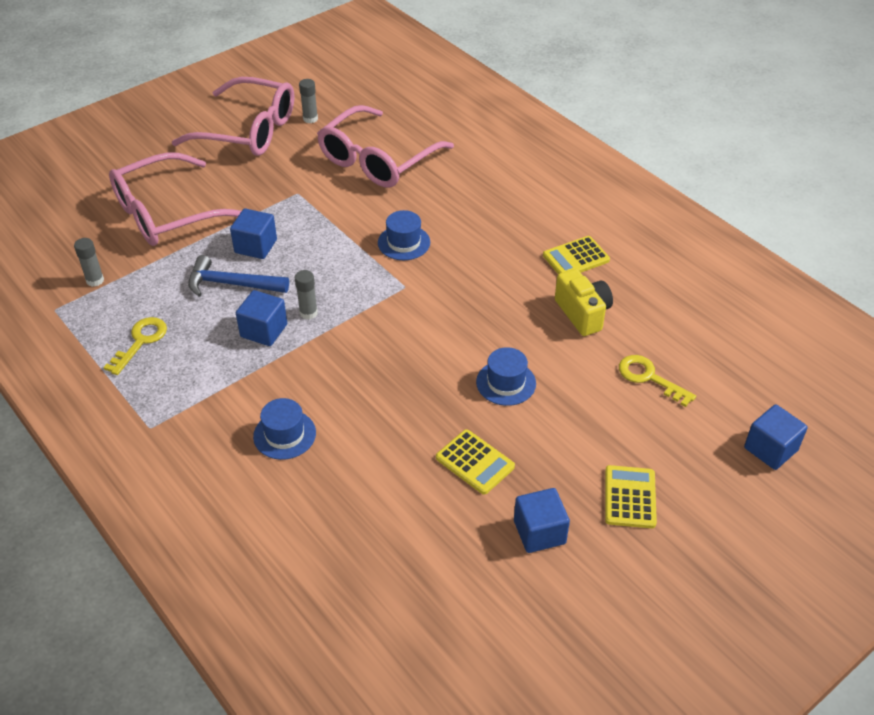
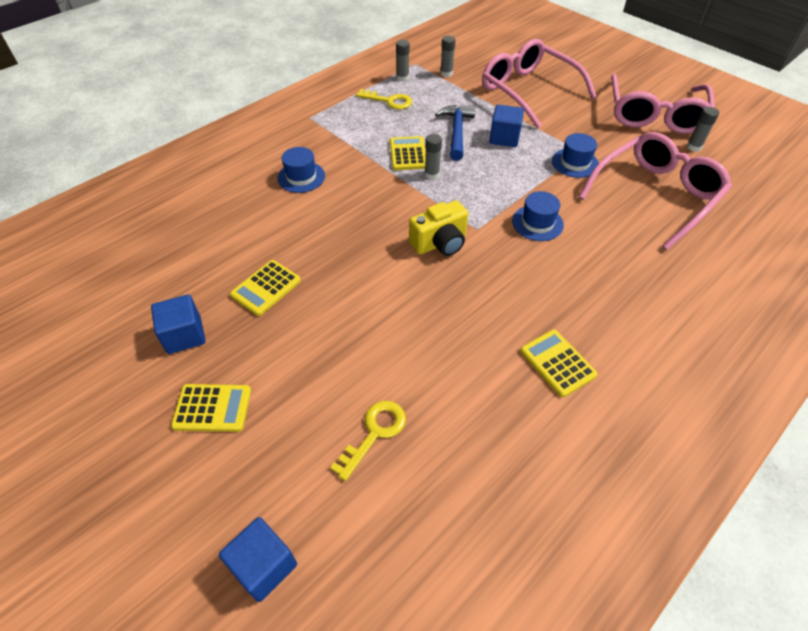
camera: 85 degrees right, 5 degrees up
(87, 324) = (402, 78): none -> grey glue stick
(264, 330) = (408, 154): blue cube -> yellow calculator
(378, 159) = (655, 195): pink glasses -> pink glasses turned 105 degrees clockwise
(506, 383) = (360, 306): blue hat -> blue hat (575, 163)
(583, 313) = (467, 369): yellow camera -> yellow camera (440, 243)

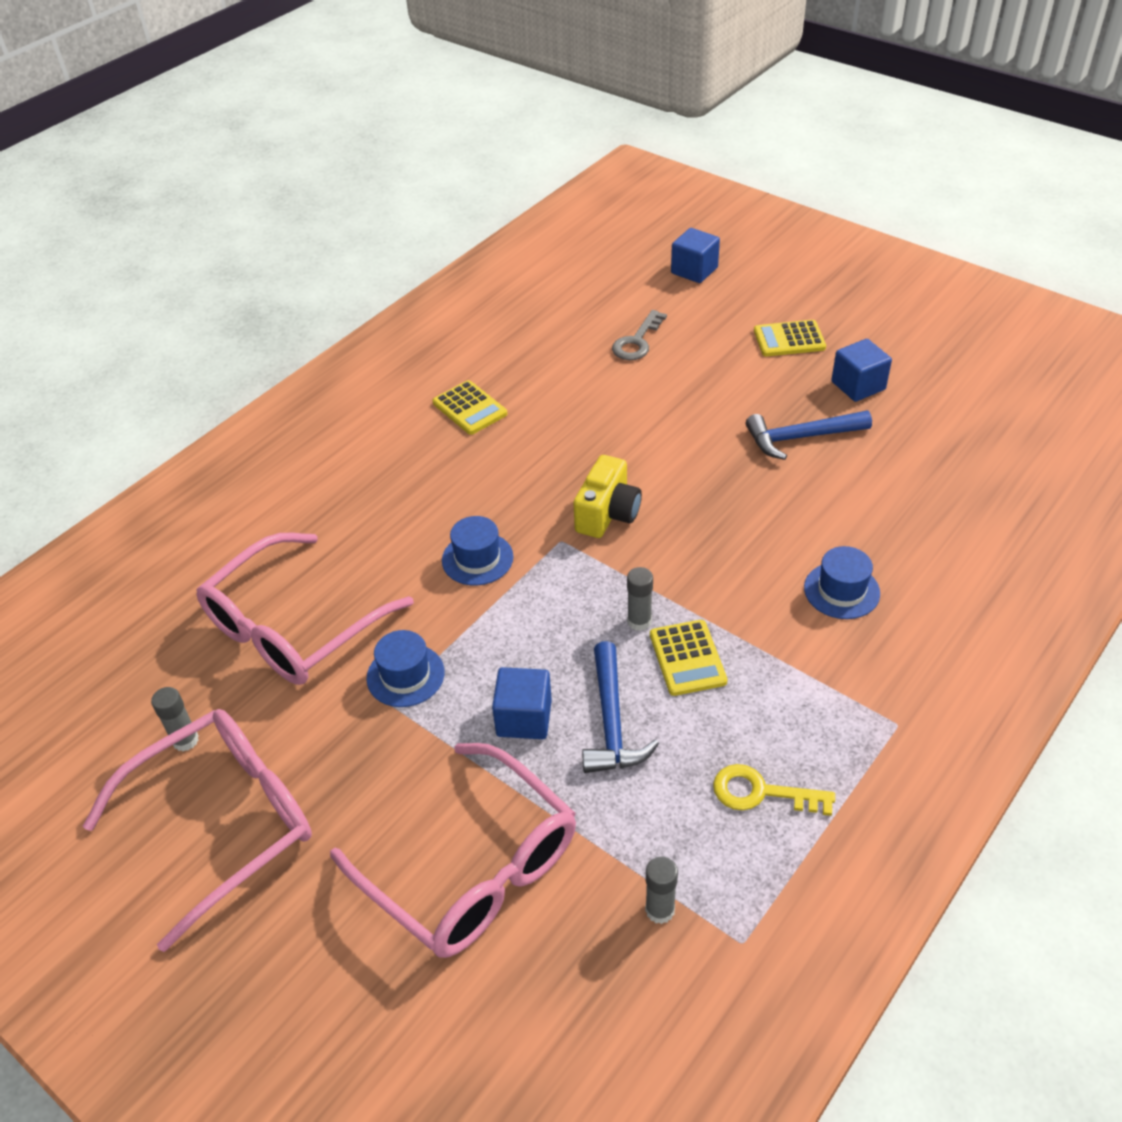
camera: 175 degrees right, 5 degrees down
(266, 288) = (801, 437): yellow calculator -> blue hammer
(374, 433) = (637, 341): yellow key -> grey key
(402, 78) = (756, 878): grey glue stick -> none
(440, 243) = (608, 514): yellow camera -> yellow camera turned 150 degrees clockwise
(654, 114) = (223, 823): pink glasses -> pink glasses turned 45 degrees clockwise

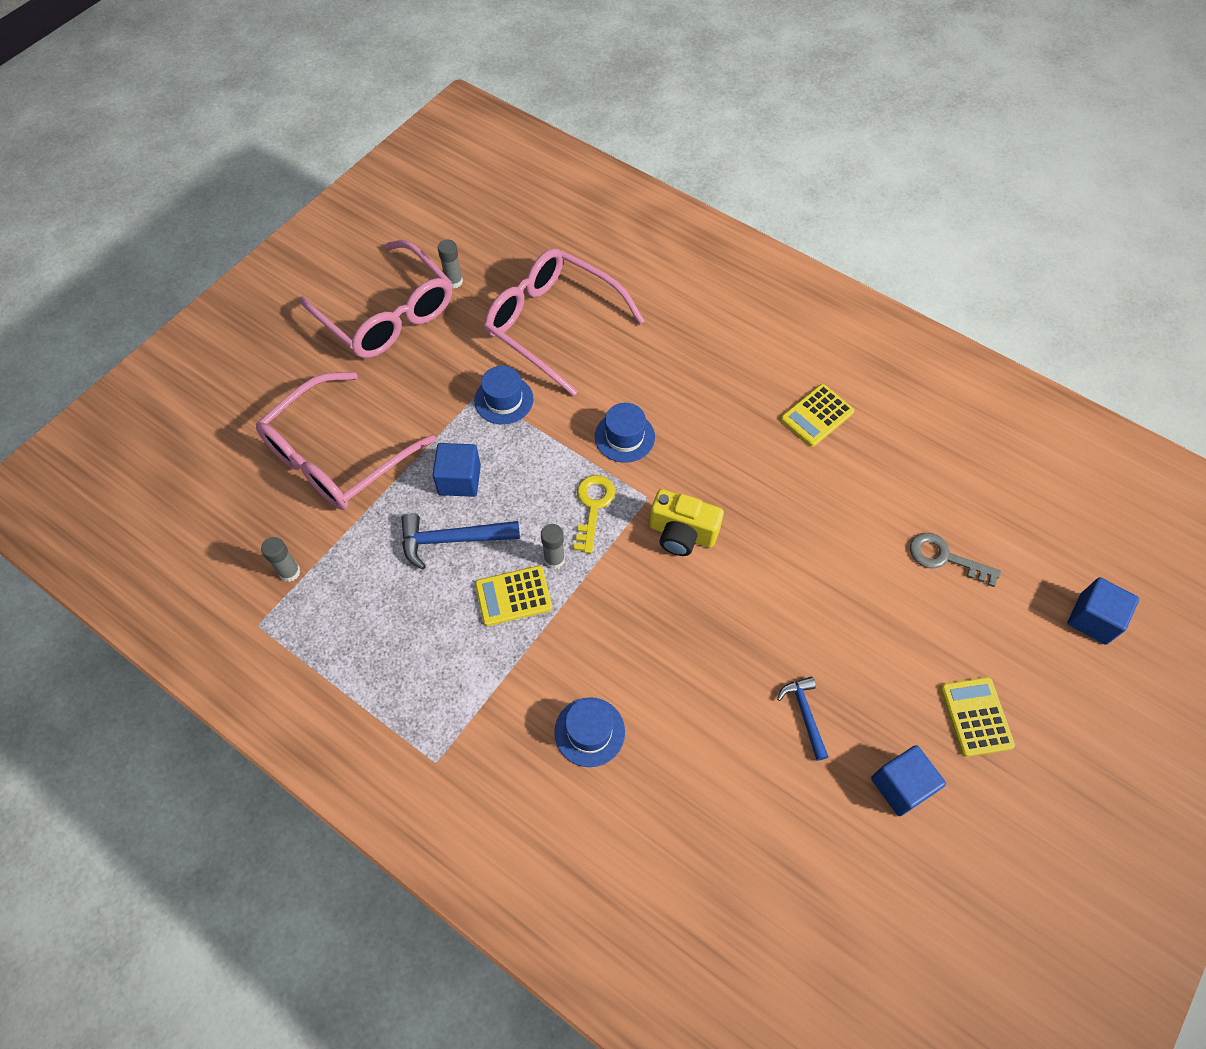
camera: 85 degrees right, 15 degrees up
(761, 792) = (378, 646): yellow key -> yellow key (593, 507)
(801, 437) = (805, 714): blue hammer -> blue hammer, size x0.64

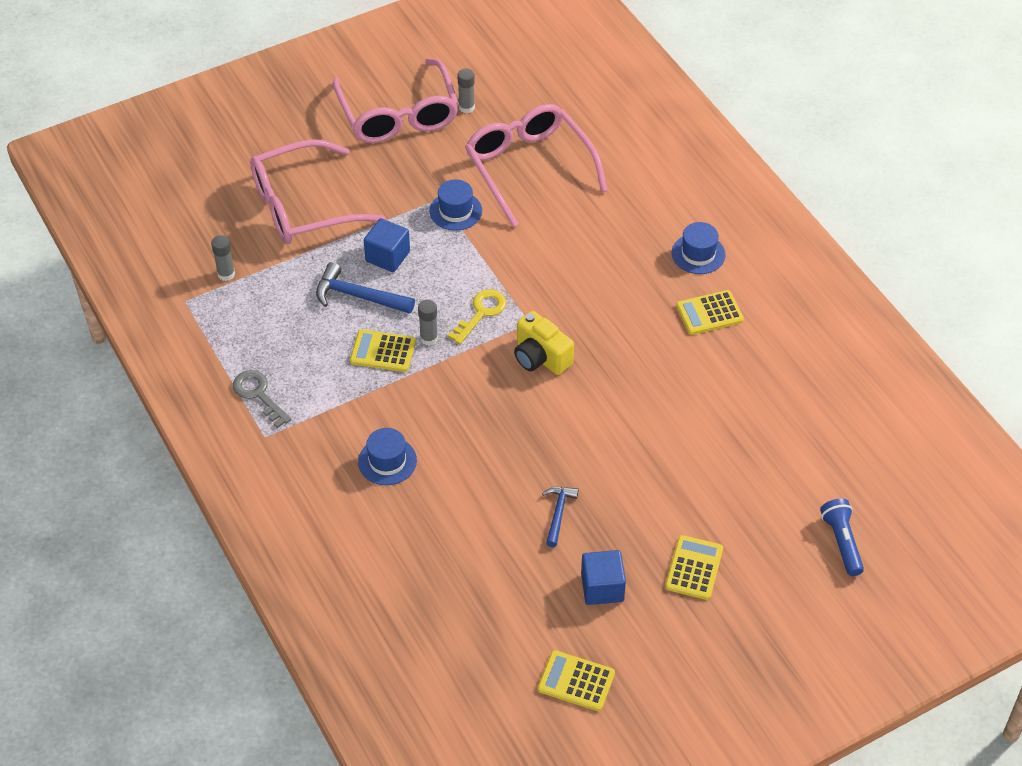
camera: 25 degrees right, 10 degrees down
(624, 437) = (537, 272): blue hat -> blue hat (698, 254)
(944, 558) = (746, 453): grey key -> grey key (258, 395)
(944, 921) = (576, 681): none -> yellow calculator
(1093, 619) = (842, 542): blue cube -> blue flashlight

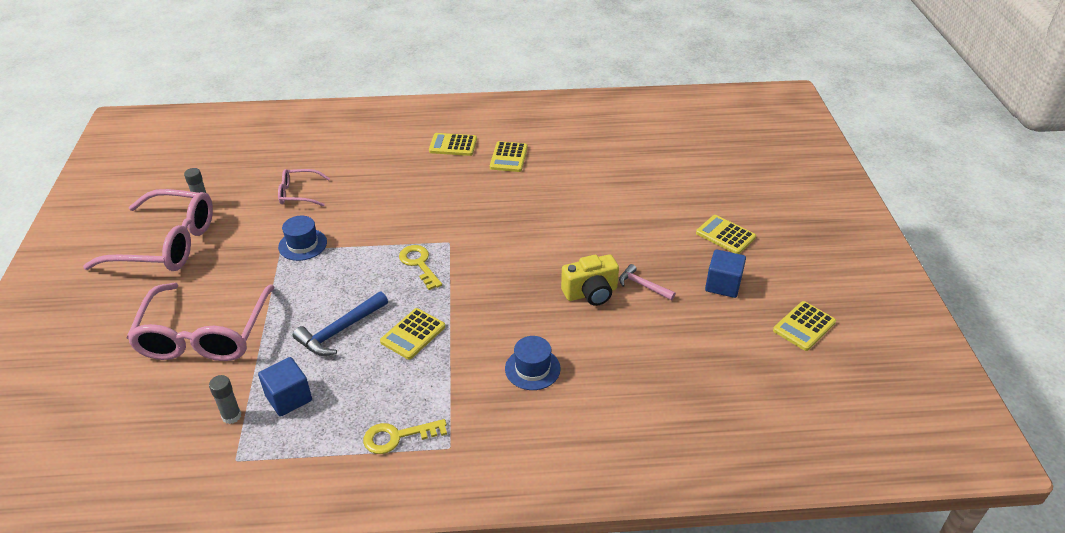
camera: 65 degrees left, 10 degrees down
(258, 395) = (397, 437): grey key -> yellow key
(387, 256) = (313, 299): blue cube -> blue cube (288, 398)
(429, 338) = (421, 302): grey glue stick -> none
(529, 168) = (299, 193): pink glasses -> pink glasses, size x0.49
(540, 357) = (488, 247): yellow camera -> yellow camera (591, 293)
(558, 513) = (643, 285): blue hammer -> pink hammer
(698, 254) = (453, 145): blue hat -> yellow calculator
(842, 542) = (733, 167): blue flashlight -> none

